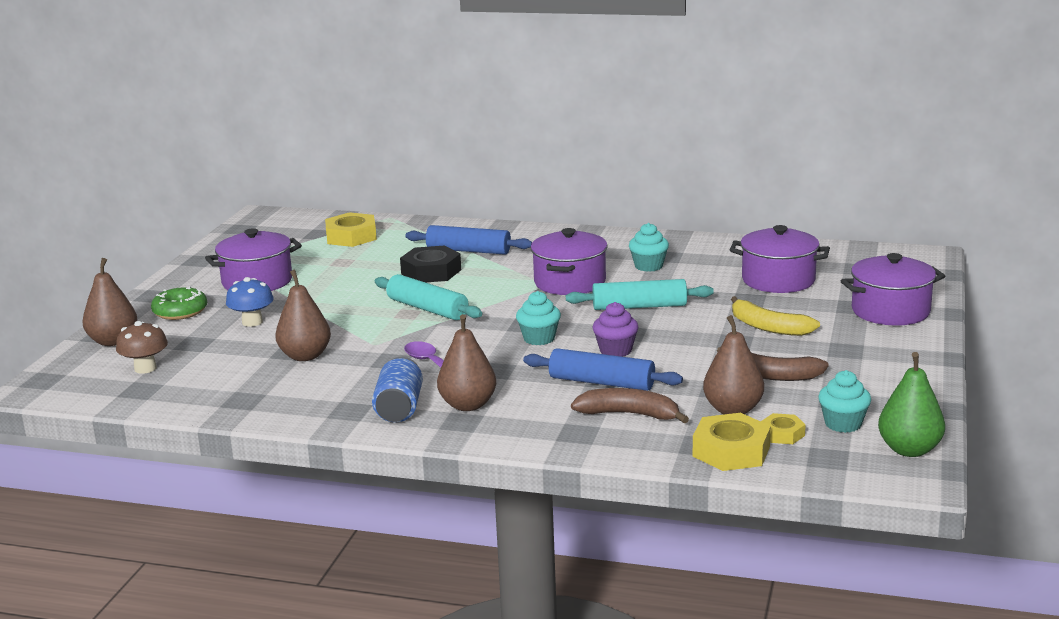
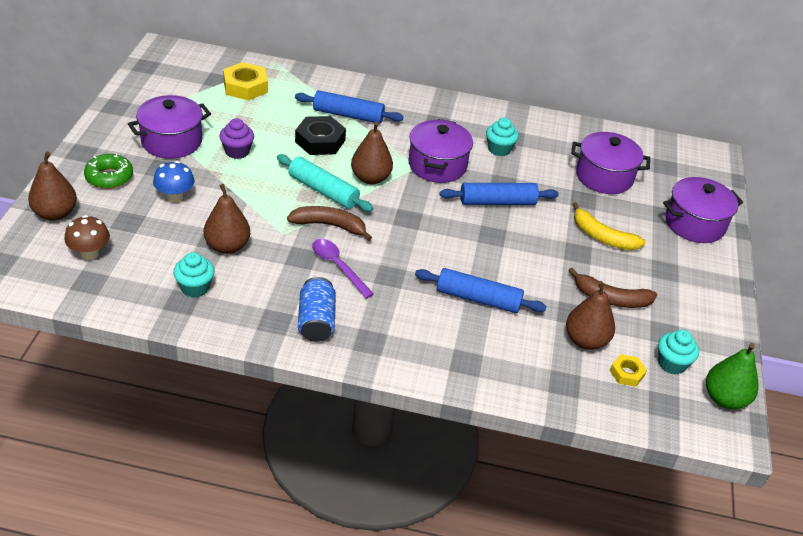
camera: 10 degrees left, 20 degrees up
(468, 405) = (372, 321): brown pear -> brown pear (370, 178)
(539, 338) = (421, 238): turquoise cupcake -> turquoise cupcake (195, 287)
(615, 350) = (484, 258): purple cupcake -> purple cupcake (237, 151)
(629, 414) = (505, 341): brown banana -> brown banana (329, 225)
(639, 306) = (497, 202): turquoise rolling pin -> blue rolling pin
(731, 451) = (589, 393): yellow nut -> none

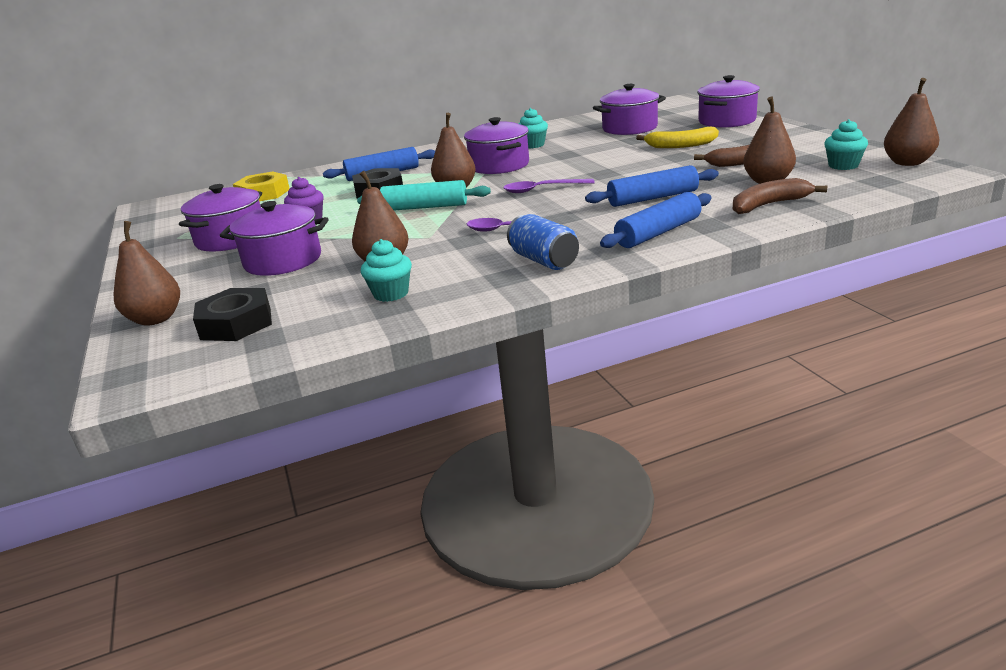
camera: 25 degrees left, 15 degrees down
(90, 253) = (236, 323): brown mushroom -> black nut
(109, 177) = (190, 278): green donut -> none
(175, 197) = (283, 261): blue mushroom -> purple pot
(329, 225) = (462, 218): brown banana -> brown banana (769, 205)
(423, 226) = (542, 189): none -> purple spoon
(497, 202) = (577, 161): blue rolling pin -> blue rolling pin (658, 233)
(627, 373) = (826, 180): yellow nut -> none
(724, 398) = (907, 163): green pear -> brown pear

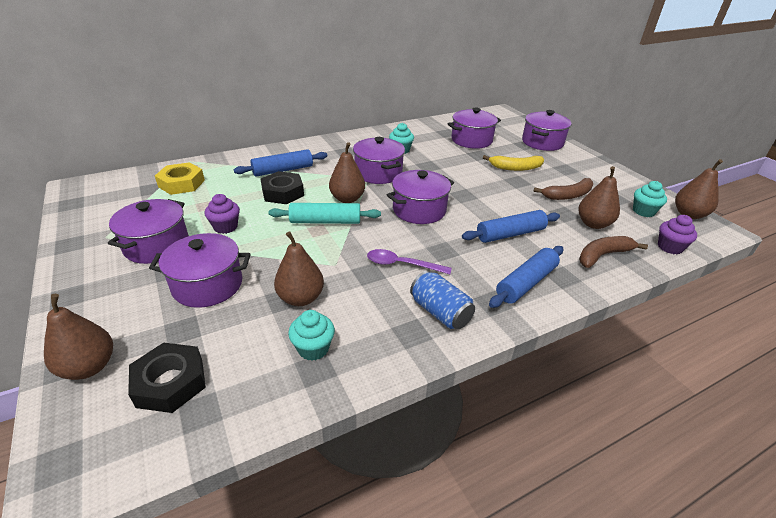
camera: 10 degrees left, 10 degrees up
(542, 189) = (419, 210): purple spoon -> purple pot
(865, 191) = (669, 247): none -> purple cupcake

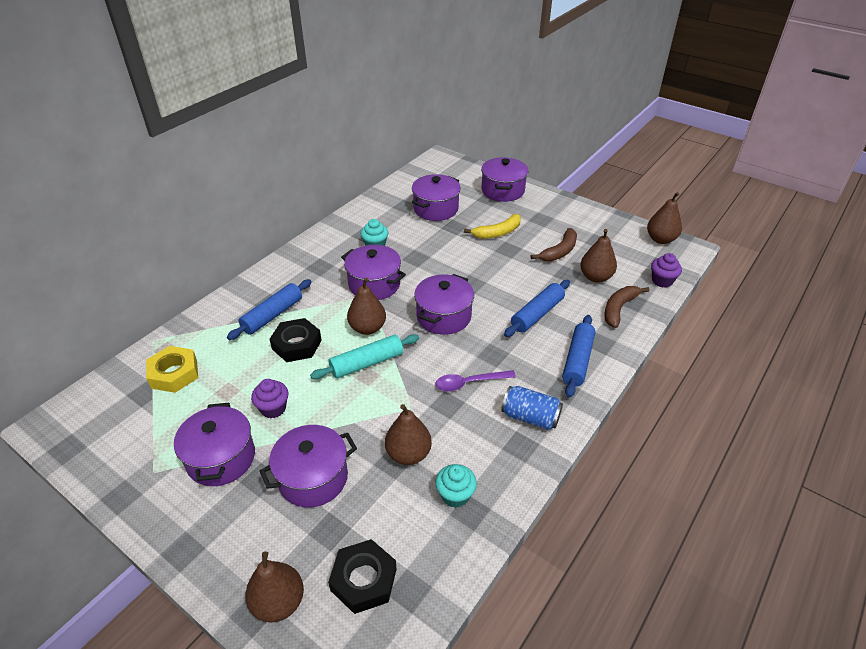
camera: 25 degrees left, 5 degrees up
(643, 211) = (626, 248): turquoise cupcake -> none

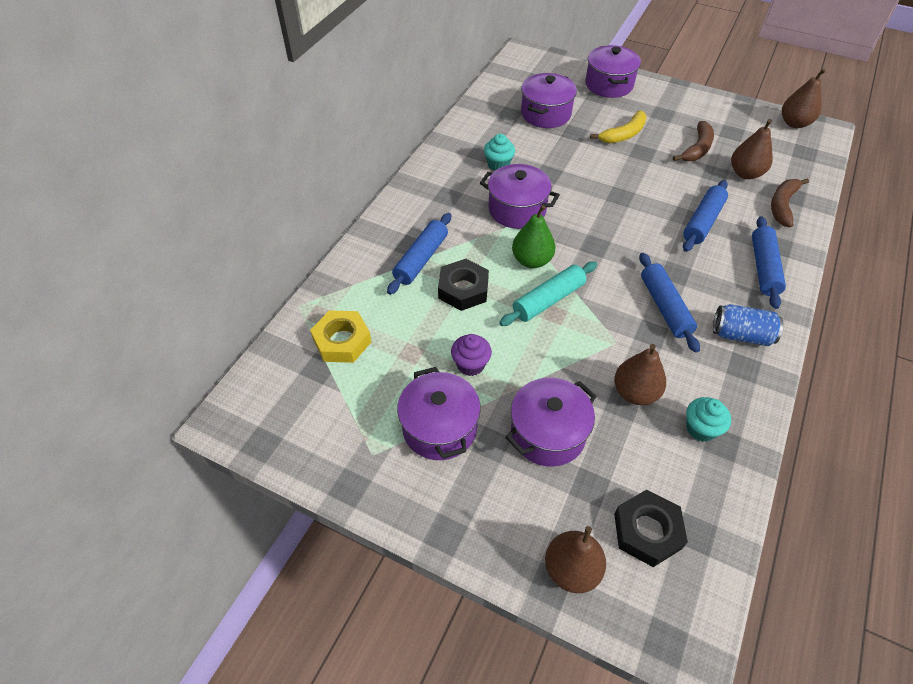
camera: 10 degrees left, 10 degrees up
(367, 328) = (532, 260): brown pear -> green pear
(443, 316) = (607, 237): purple pot -> none
(469, 383) = (664, 307): purple spoon -> blue rolling pin
(662, 281) = (813, 169): purple cupcake -> none

